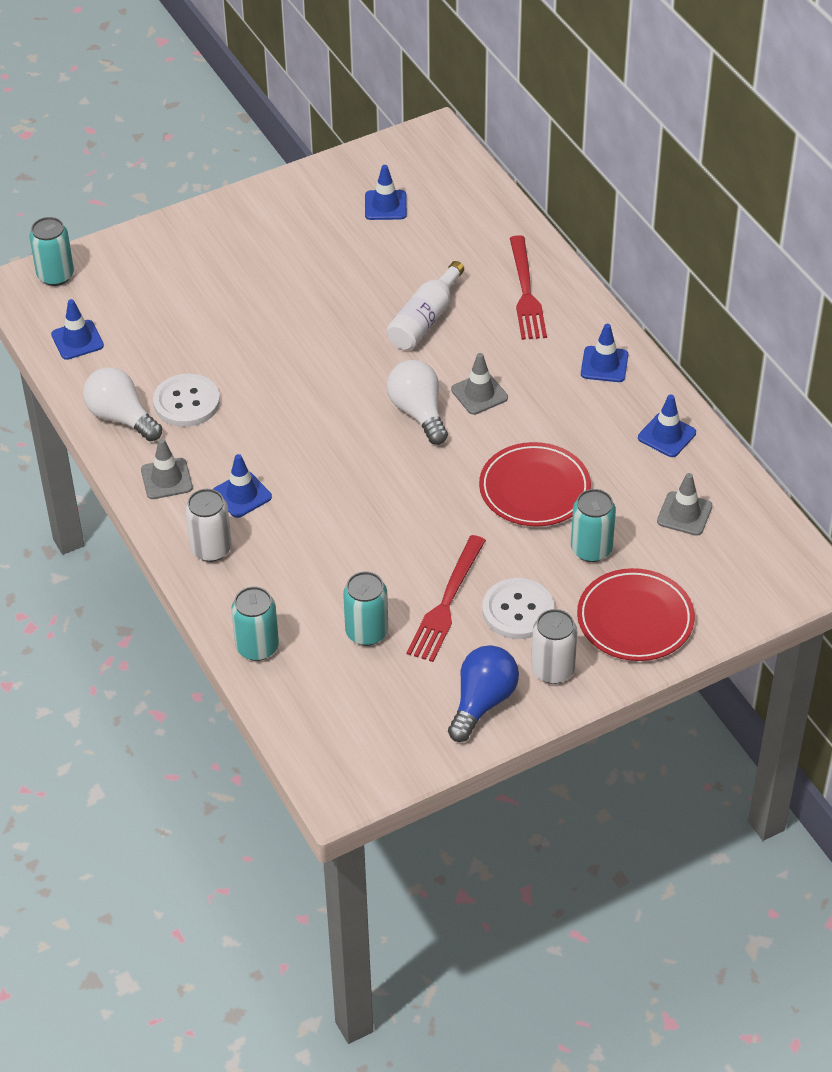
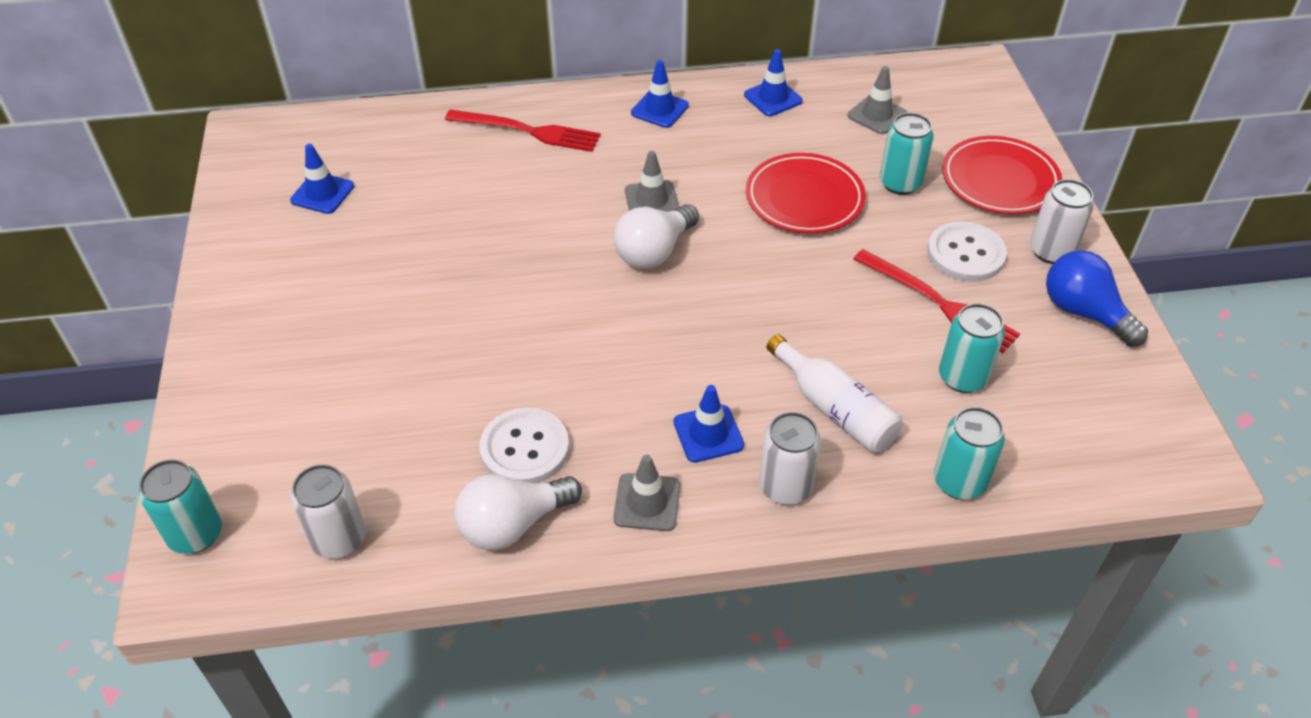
camera: 70 degrees left, 0 degrees up
(77, 340) = (339, 539): blue traffic cone -> white can
(418, 412) = (654, 251): white light bulb -> white light bulb turned 45 degrees counterclockwise
(424, 319) = (518, 210): white bottle -> white bottle (835, 409)

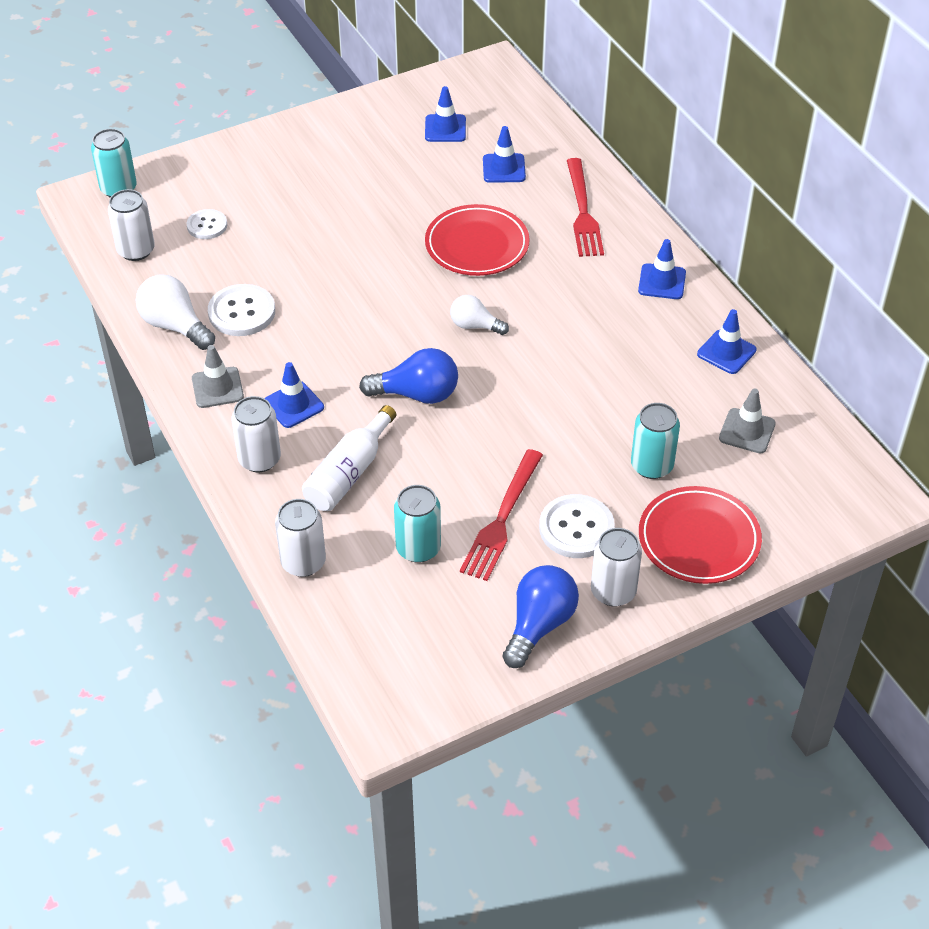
camera: 70 degrees right, 0 degrees up
(340, 449) = (207, 225): none -> white button
(422, 167) = (504, 168): none -> blue traffic cone
(652, 200) = (536, 308): grey traffic cone -> none
(654, 251) = (475, 326): white light bulb -> white light bulb, size x0.64
(736, 322) = (417, 394): none -> blue light bulb
(804, 198) = (593, 404): red plate -> red plate (477, 245)
(959, 481) = (303, 562): turquoise can -> white can

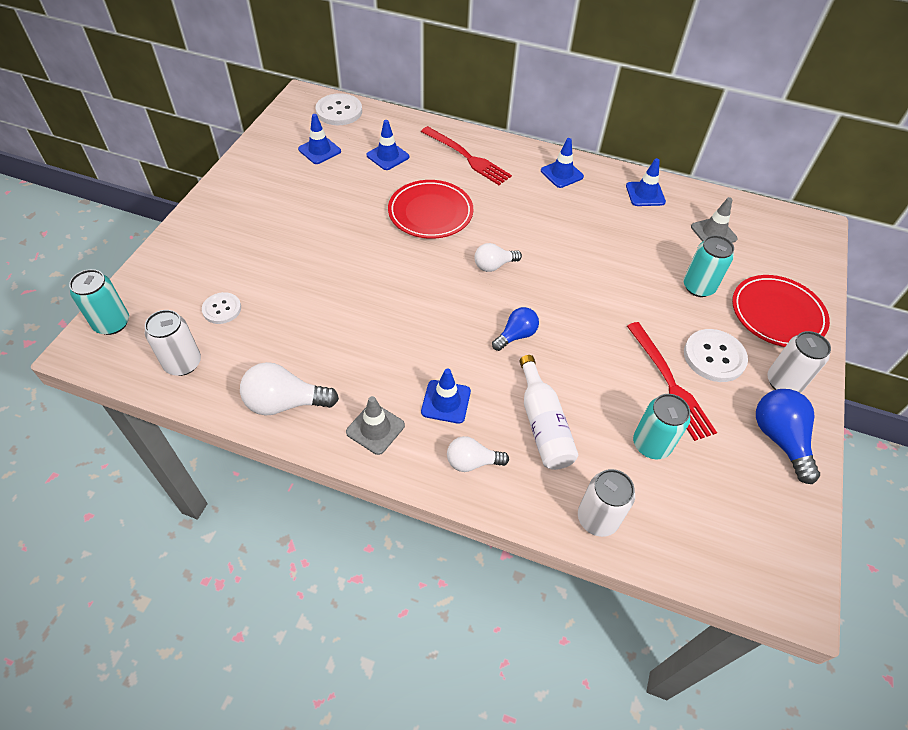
camera: 45 degrees left, 5 degrees up
(241, 312) = (325, 358): white button -> white button (339, 111)
(259, 459) = (472, 462): white can -> white light bulb
(417, 394) = (516, 335): blue light bulb -> blue light bulb, size x0.64

